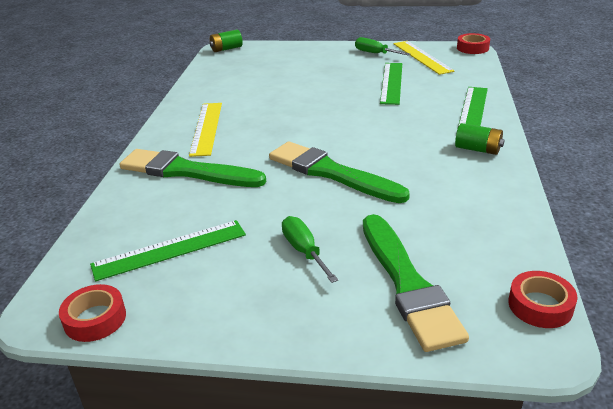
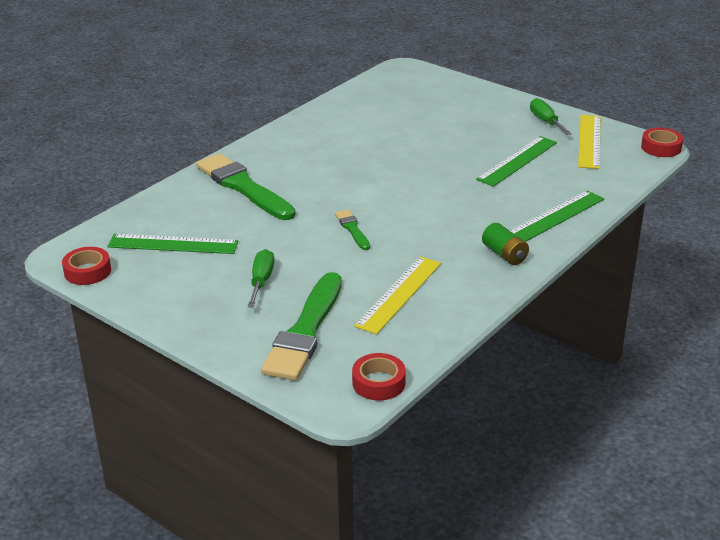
camera: 30 degrees right, 0 degrees up
(206, 128) = (298, 152): yellow ruler -> yellow ruler (399, 294)
(226, 49) = (404, 70): green battery -> none
(331, 173) = (352, 229): green brush -> green brush, size x0.47

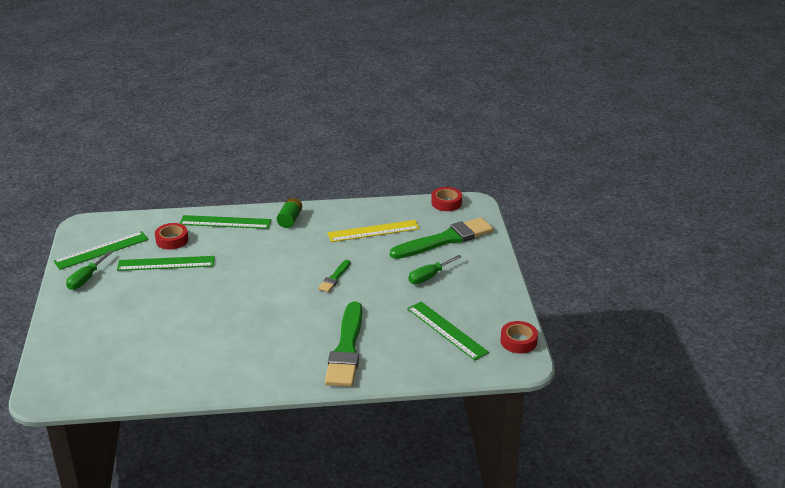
camera: 135 degrees left, 0 degrees up
(589, 141) = (101, 250): yellow ruler -> green ruler
(661, 147) = (82, 223): red tape -> red tape (172, 240)

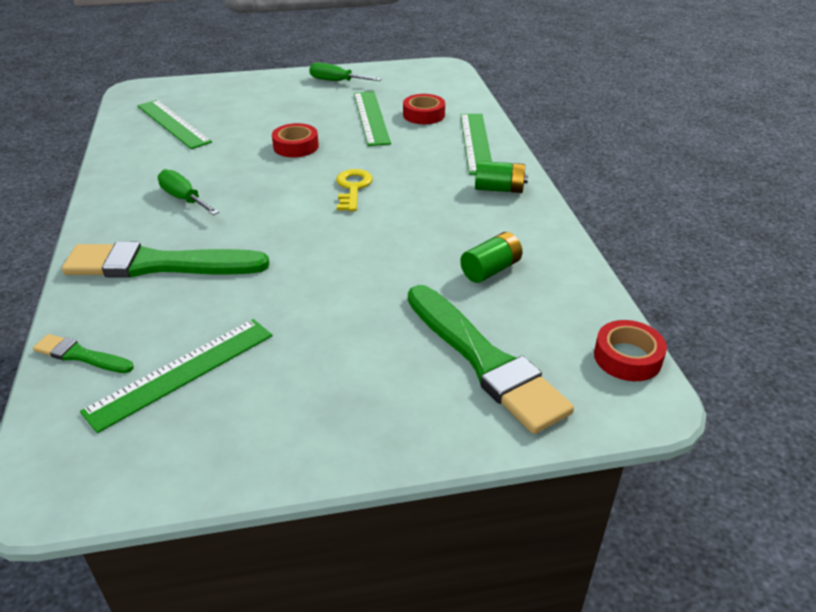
camera: 85 degrees right, 5 degrees up
(101, 250) = (394, 81): green ruler -> green ruler (173, 124)
(272, 274) = (353, 188): none -> yellow key
(334, 278) = (344, 240): green brush -> green brush (80, 355)
(373, 231) = (490, 270): yellow ruler -> green battery
(429, 277) = (352, 343): green screwdriver -> green screwdriver (184, 199)
(518, 341) = (120, 482): red tape -> red tape (296, 146)

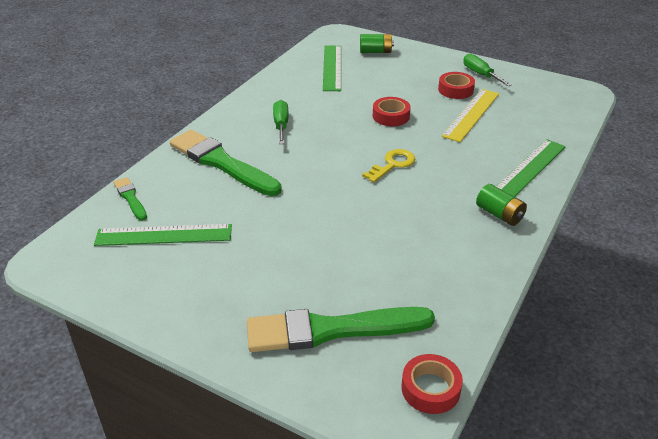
camera: 40 degrees right, 0 degrees up
(371, 117) = (471, 114): green ruler -> yellow ruler
(424, 115) = (515, 128): red tape -> red tape (455, 90)
(485, 361) = (331, 330): green brush -> green brush turned 75 degrees clockwise
(490, 270) = (414, 271): green battery -> green battery (375, 52)

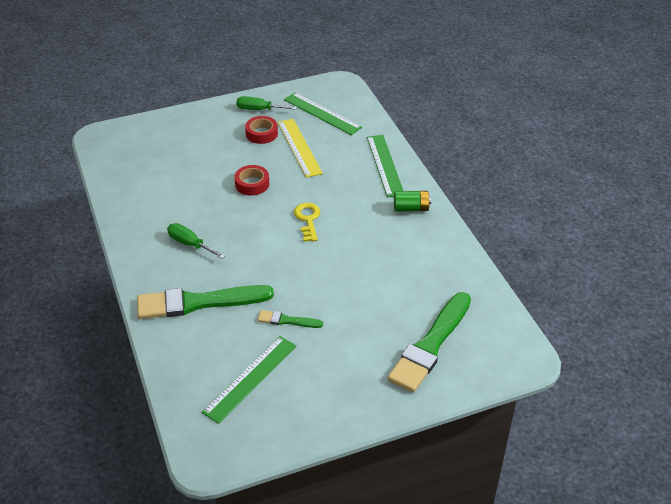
camera: 50 degrees left, 5 degrees up
(130, 198) = (181, 376): green brush -> green brush (287, 320)
(332, 67) = (147, 171): green ruler -> green ruler (322, 113)
(375, 52) = (157, 135): green battery -> none
(430, 389) = (513, 332): red tape -> none

